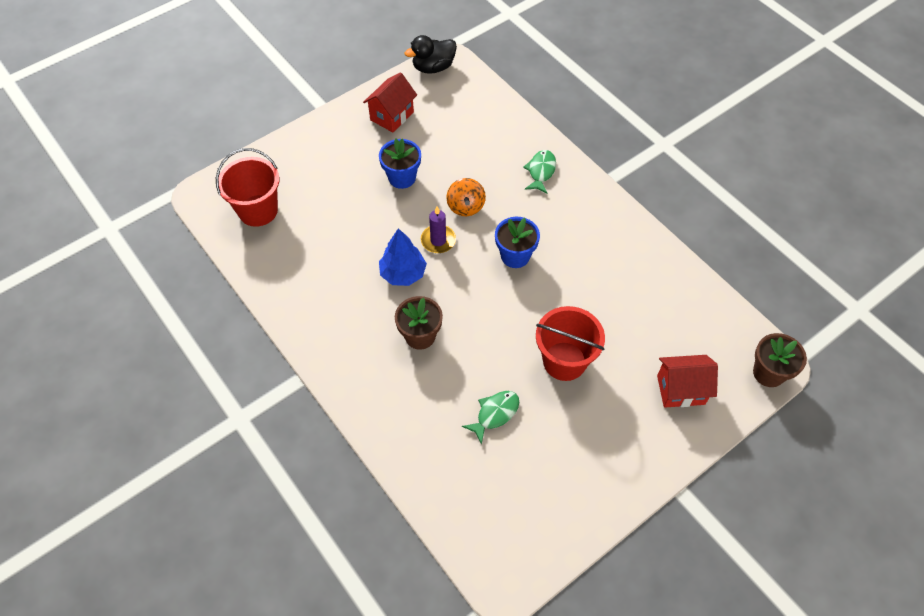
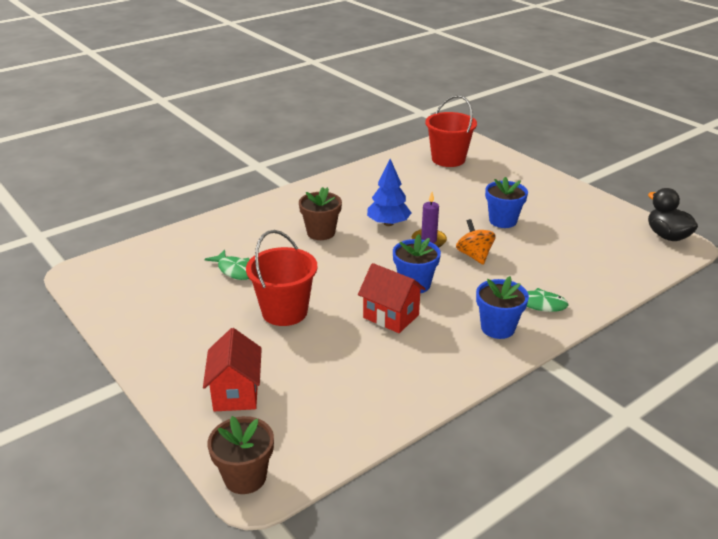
camera: 90 degrees right, 25 degrees down
(392, 116) = (582, 214): red house -> red house (391, 316)
(465, 206) = (474, 255): orange spinning top -> orange spinning top turned 75 degrees clockwise
(575, 202) = (497, 328): none -> blue flower pot

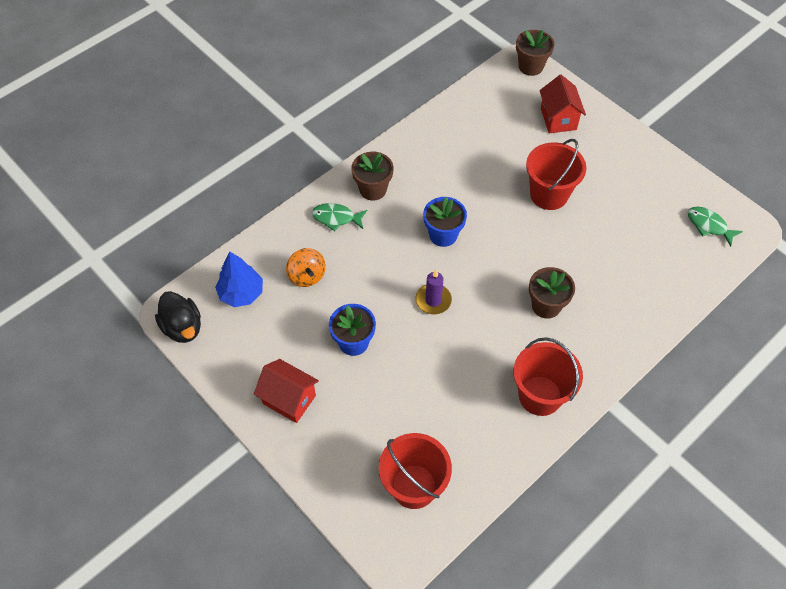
camera: 175 degrees right, 25 degrees up
(234, 270) = (611, 242): green fish -> green fish (709, 226)
(344, 189) = (540, 395): none -> red bucket
(388, 223) = (478, 327): blue tree -> blue tree (241, 293)
(391, 316) = (460, 196): red house -> red house (289, 399)
(474, 255) = (387, 279): orange spinning top -> orange spinning top (307, 276)
(497, 328) = (373, 189): blue flower pot -> brown flower pot

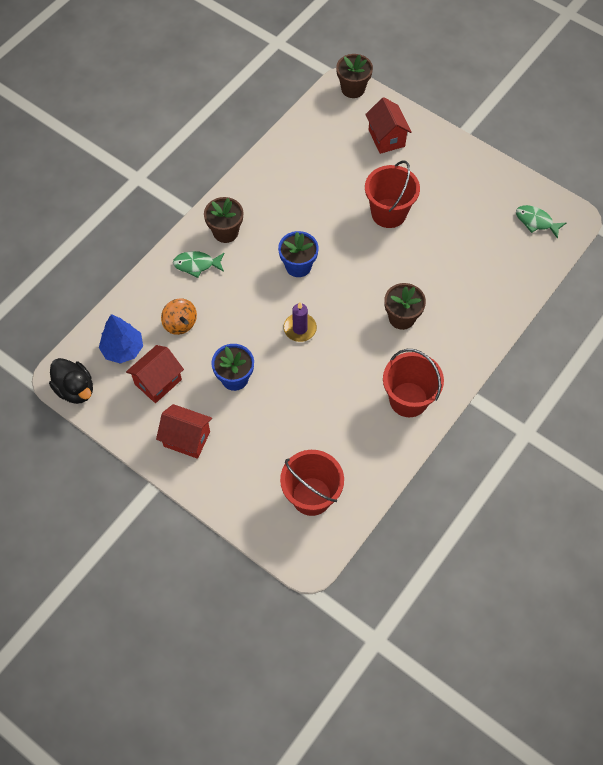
camera: 10 degrees left, 5 degrees up
(271, 333) = (158, 382): none -> red house

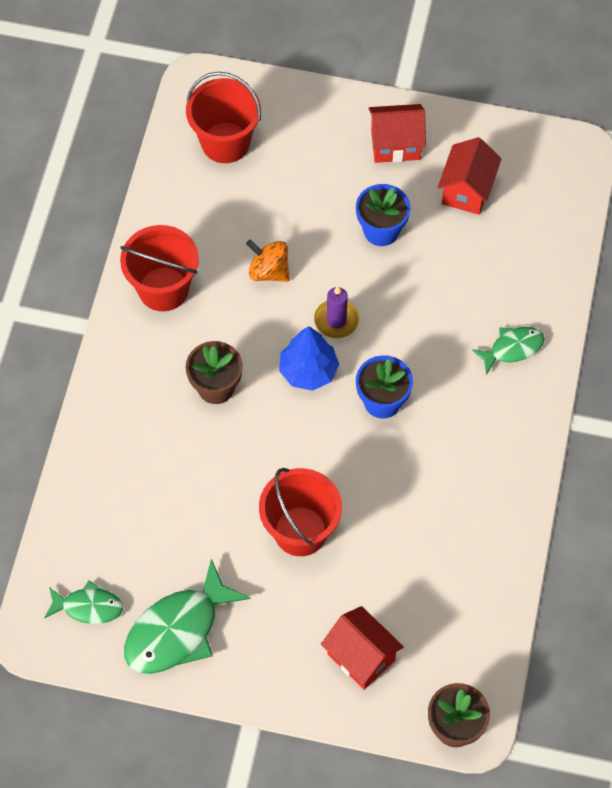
camera: 155 degrees right, 0 degrees up
(75, 389) = (554, 145): black duck -> none
(123, 349) = (532, 209): blue tree -> blue tree (308, 371)
(180, 323) = (485, 267): orange spinning top -> orange spinning top (269, 271)
(225, 232) = (503, 409): brown flower pot -> none
(486, 190) = (178, 630): none -> green fish

